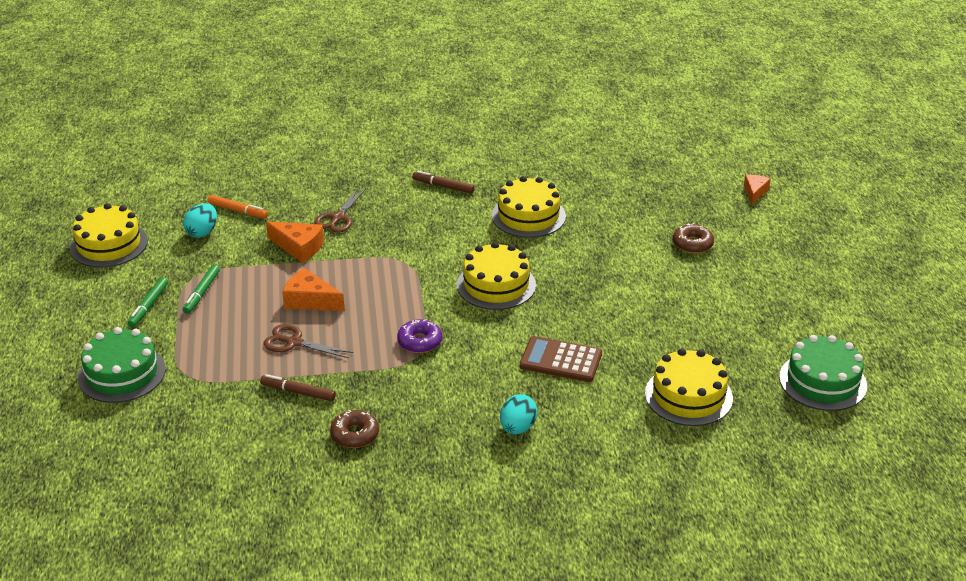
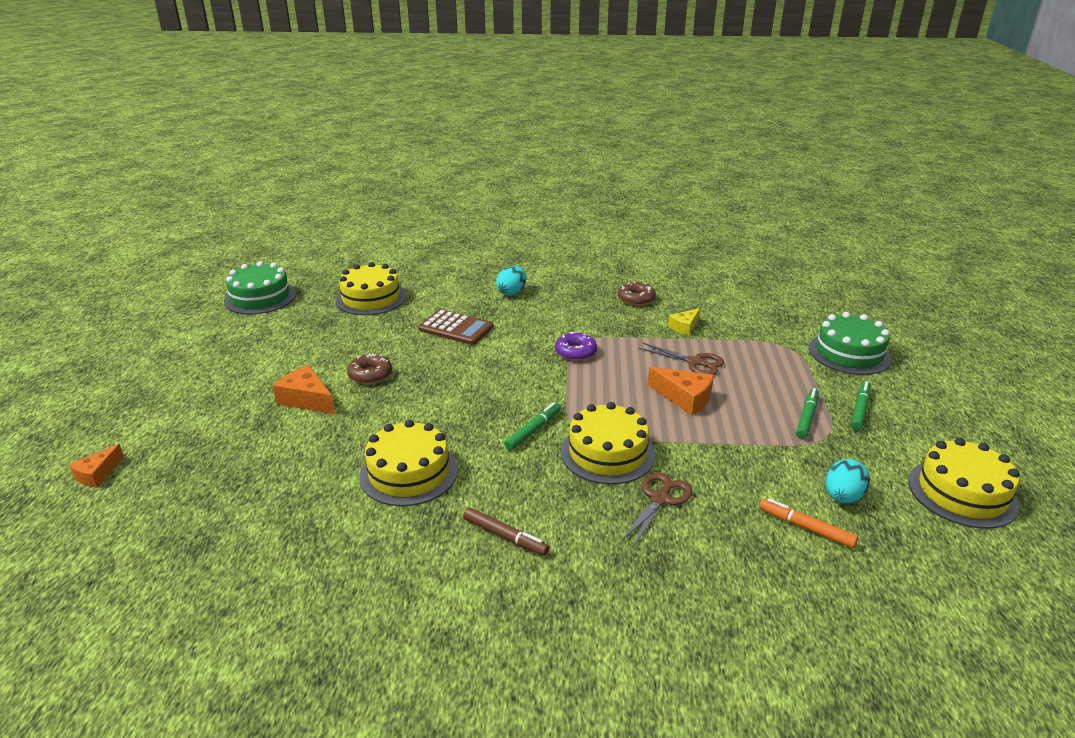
camera: 170 degrees left, 5 degrees down
(298, 392) = (684, 327): brown marker -> yellow cheese
(299, 247) = (707, 461): orange cheese -> orange cheese (306, 399)
(443, 257) = (533, 430): none -> green marker
(496, 285) = (485, 394): yellow cake -> yellow cake (607, 453)
(692, 244) = (246, 415): brown donut -> brown donut (370, 375)

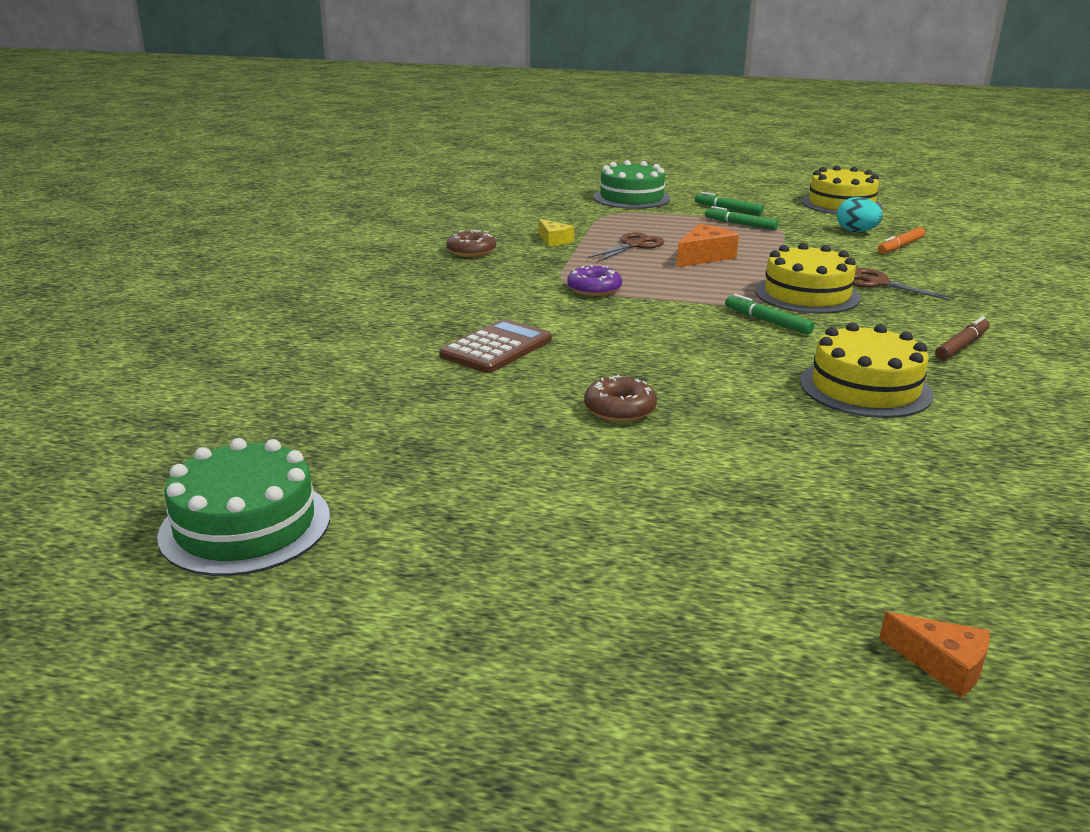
camera: 80 degrees left, 5 degrees down
(306, 399) = (687, 459): orange cheese -> none
(371, 298) = (344, 407): yellow cake -> none
(512, 292) = (403, 309): turquoise egg -> none

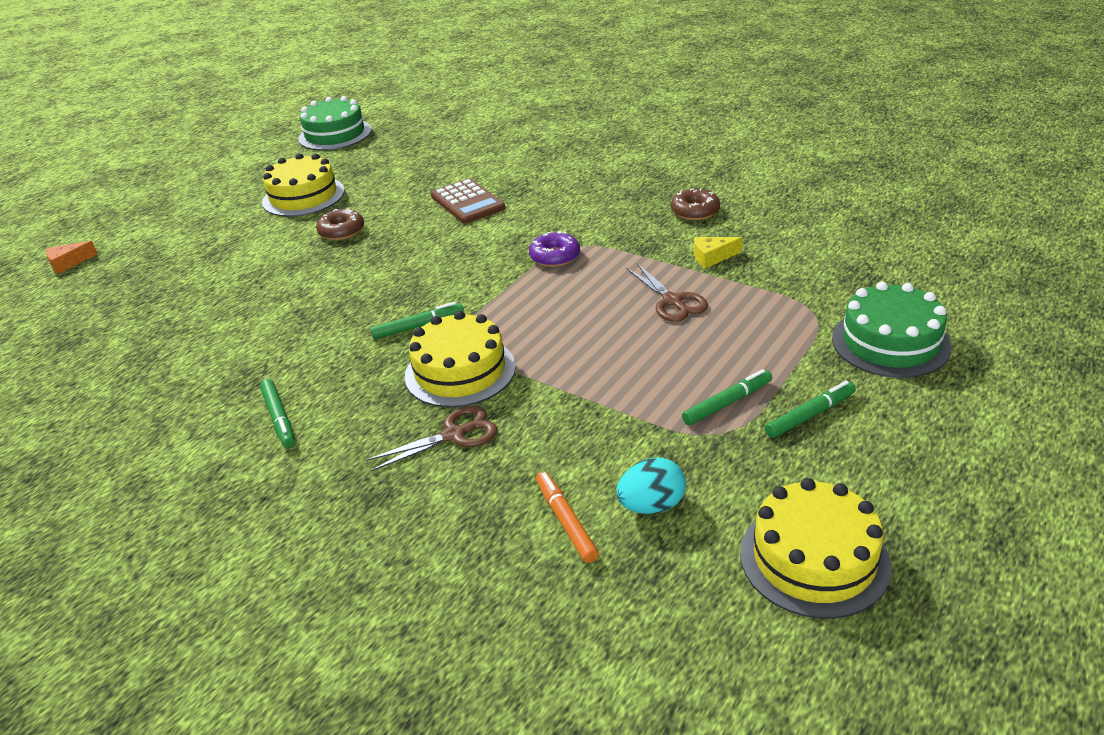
camera: 115 degrees right, 10 degrees up
(704, 257) = (610, 338): orange cheese -> none
(865, 388) = (271, 333): yellow cake -> yellow cake (303, 196)
(961, 346) = (279, 418): brown marker -> green marker

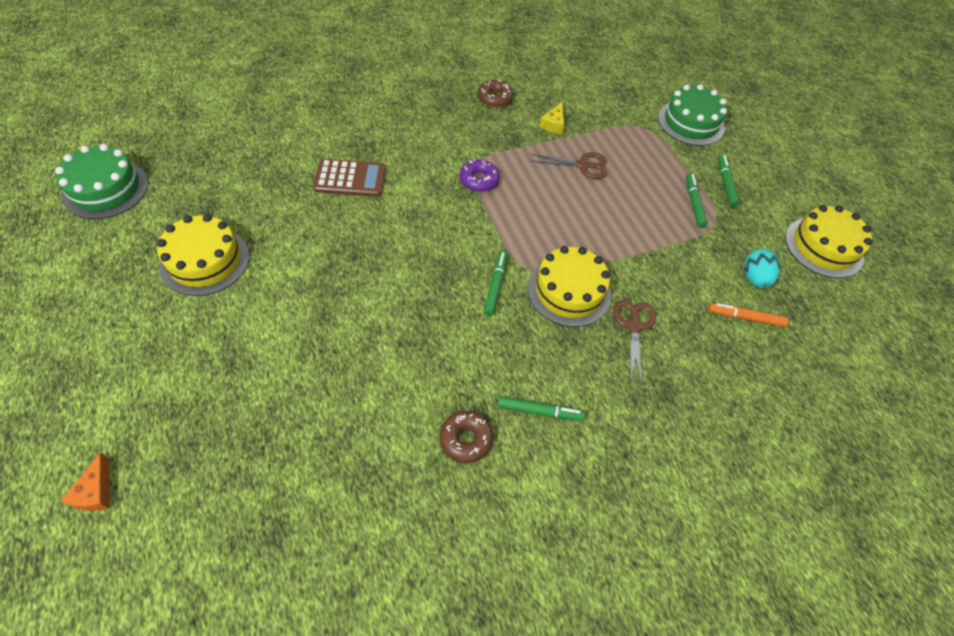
camera: 65 degrees left, 20 degrees up
(341, 231) = (303, 264): brown donut -> brown donut (466, 439)

